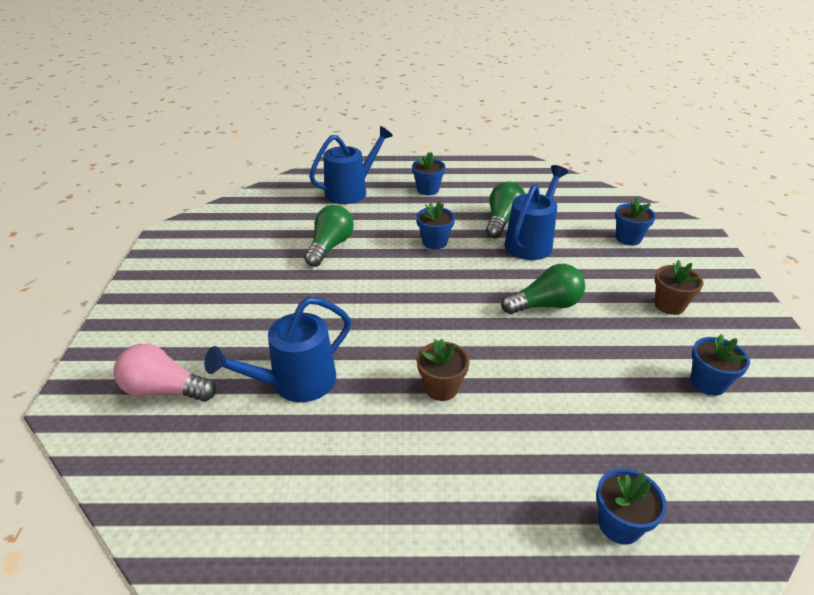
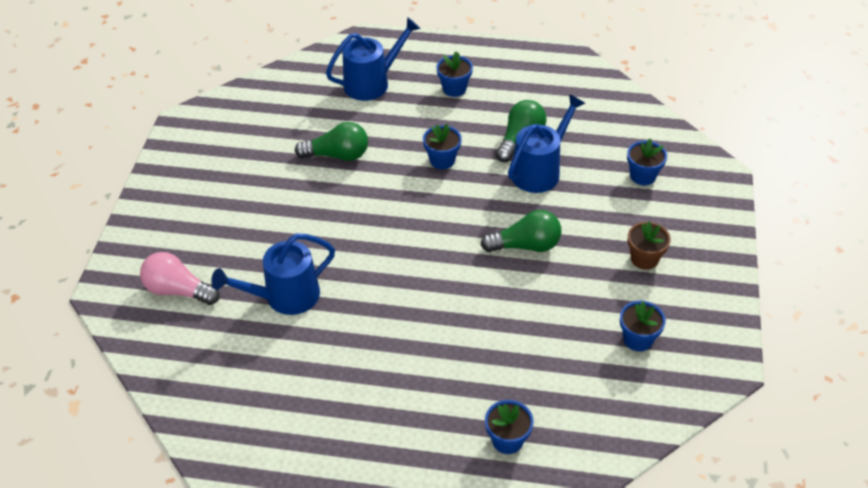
camera: 10 degrees right, 10 degrees up
(330, 246) = (337, 155): green light bulb -> green light bulb turned 60 degrees clockwise
(441, 388) = (405, 316): brown flower pot -> none

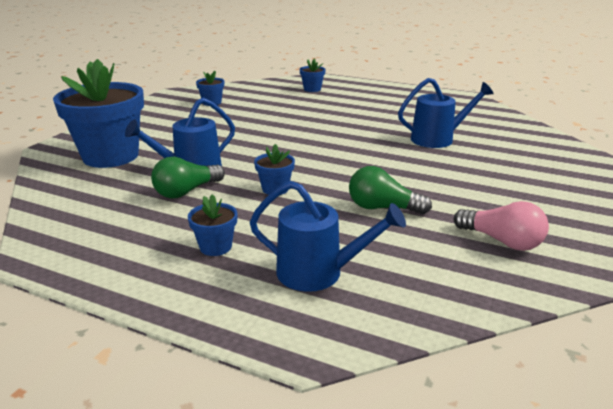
camera: 165 degrees left, 20 degrees down
(178, 290) = (526, 151): pink light bulb -> pink light bulb (502, 241)
(372, 83) = (318, 273): blue watering can -> blue watering can turned 150 degrees counterclockwise
(526, 245) = (244, 138): green light bulb -> none
(643, 176) = (111, 156): blue flower pot -> blue flower pot, size x2.30
(644, 259) = (168, 124): brown flower pot -> none

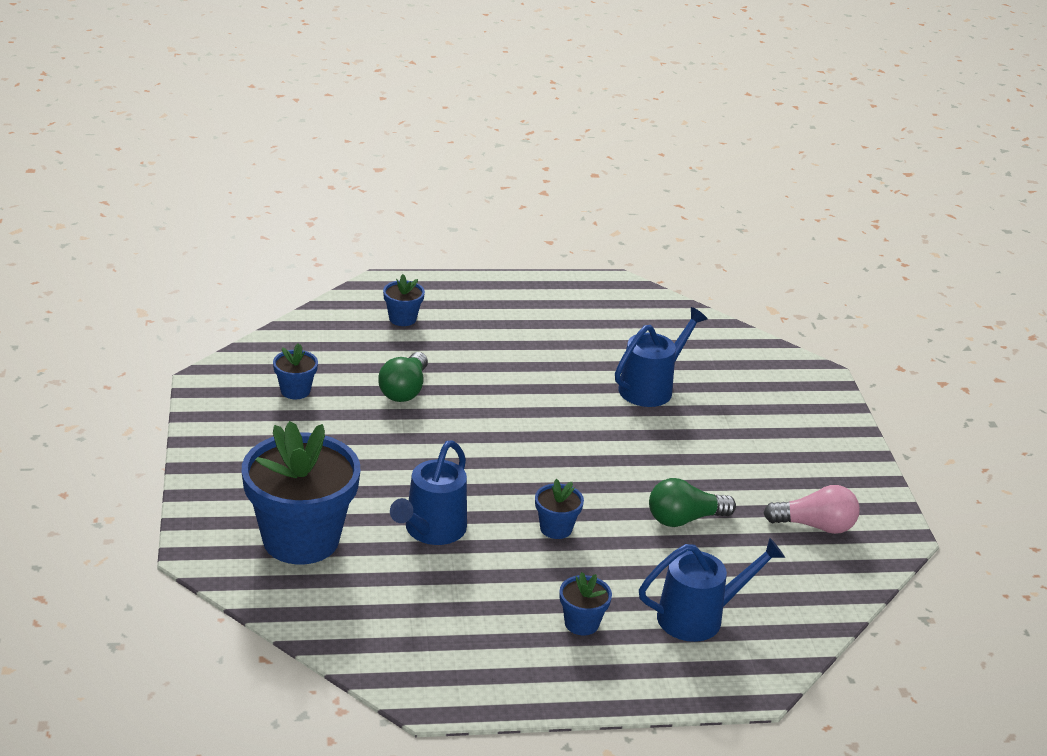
camera: 35 degrees left, 5 degrees up
(186, 191) = (467, 564): green light bulb -> green light bulb (404, 390)

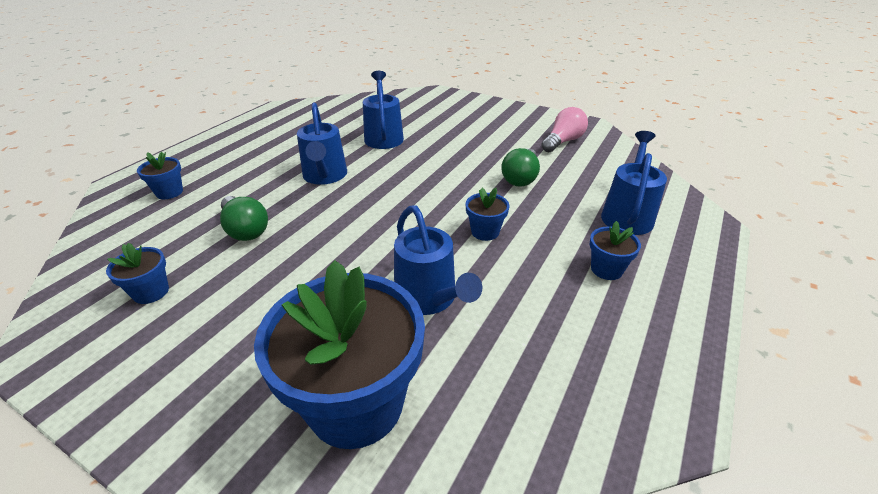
camera: 50 degrees left, 5 degrees up
(529, 389) = (325, 176): none -> blue watering can

